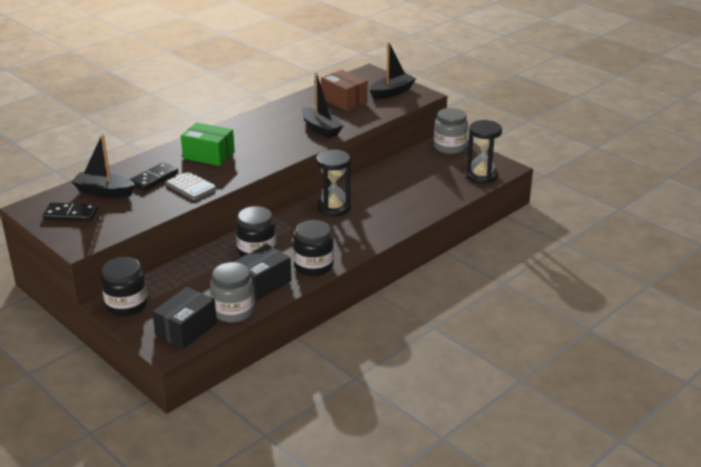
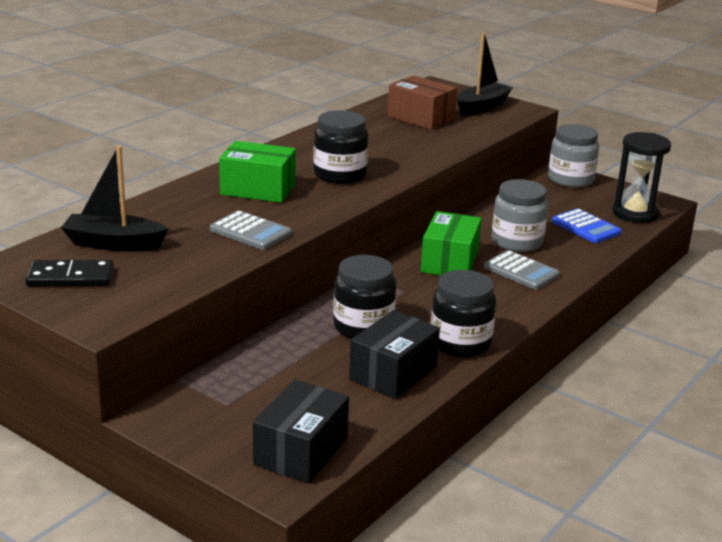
camera: 10 degrees left, 5 degrees down
(127, 305) = (186, 418): black jar -> black jar (340, 175)
(154, 179) = (187, 223): black domino -> none
(233, 311) = (366, 417): grey jar -> grey jar (517, 242)
(320, 129) = (407, 152): black boat -> none
(333, 208) = (450, 262): black hourglass -> green box
(378, 217) = (521, 271): none -> grey calculator
(440, 185) = (586, 227): none -> blue calculator

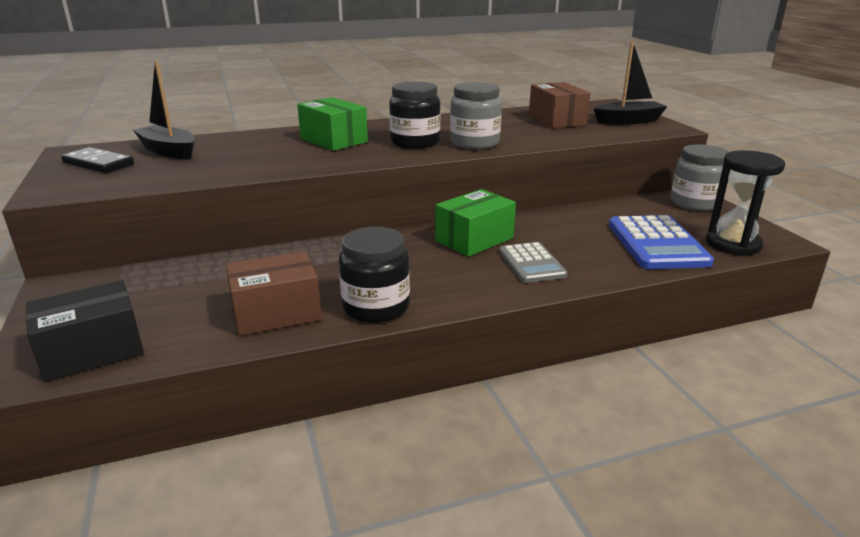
camera: 35 degrees right, 0 degrees up
(250, 232) = (270, 163): grey calculator -> none
(363, 327) = (317, 268): black jar -> none
(393, 373) = (276, 313): black box -> brown box
(517, 242) = (564, 239): grey jar -> grey jar (474, 143)
(586, 227) = (657, 243): blue calculator -> blue calculator, size x1.56

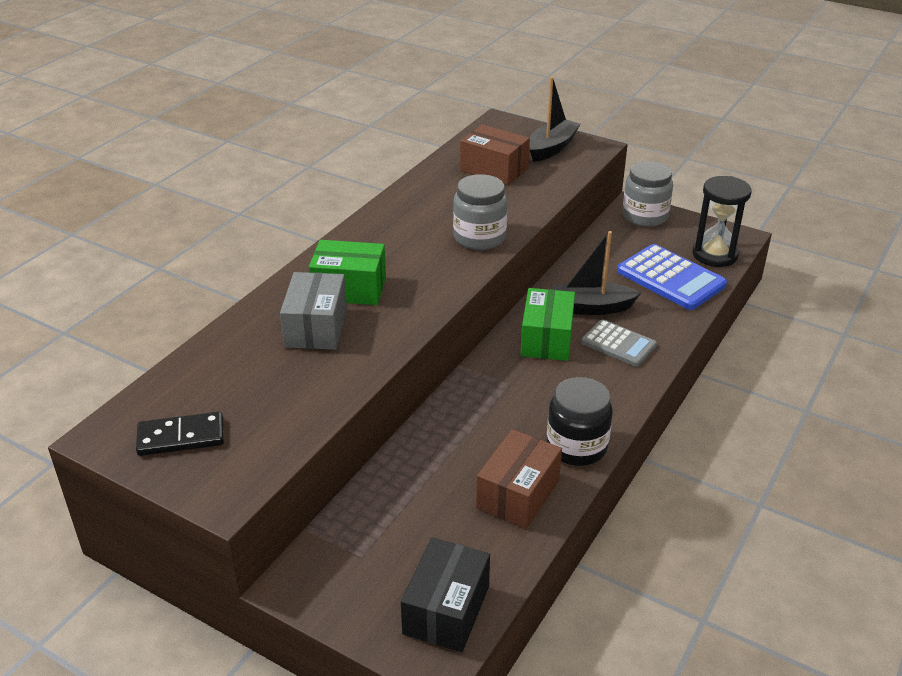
camera: 40 degrees left, 10 degrees up
(169, 151) = (216, 383): black boat -> black boat (591, 307)
(275, 148) = (316, 327): none -> grey box
(415, 142) = (428, 259): black jar -> none

